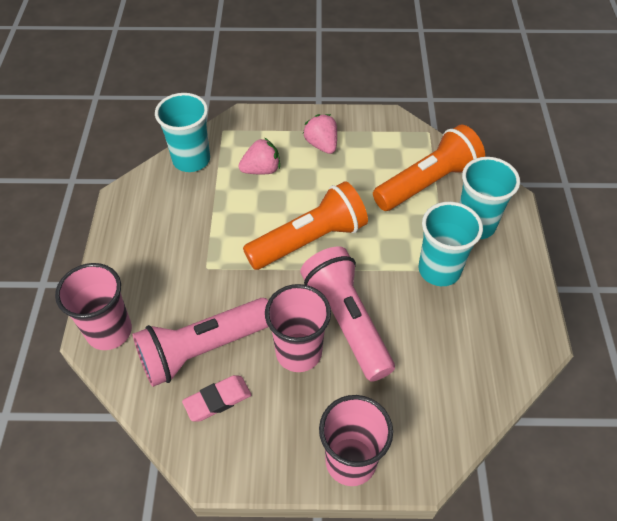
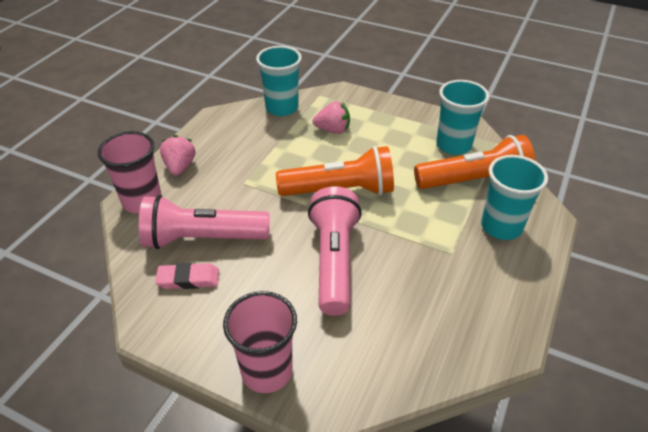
camera: 25 degrees right, 10 degrees down
(298, 352) = (277, 269): pink cup -> none
(321, 145) = (395, 127): pink strawberry -> pink strawberry (180, 167)
(439, 270) = (444, 250): turquoise cup -> turquoise cup (453, 145)

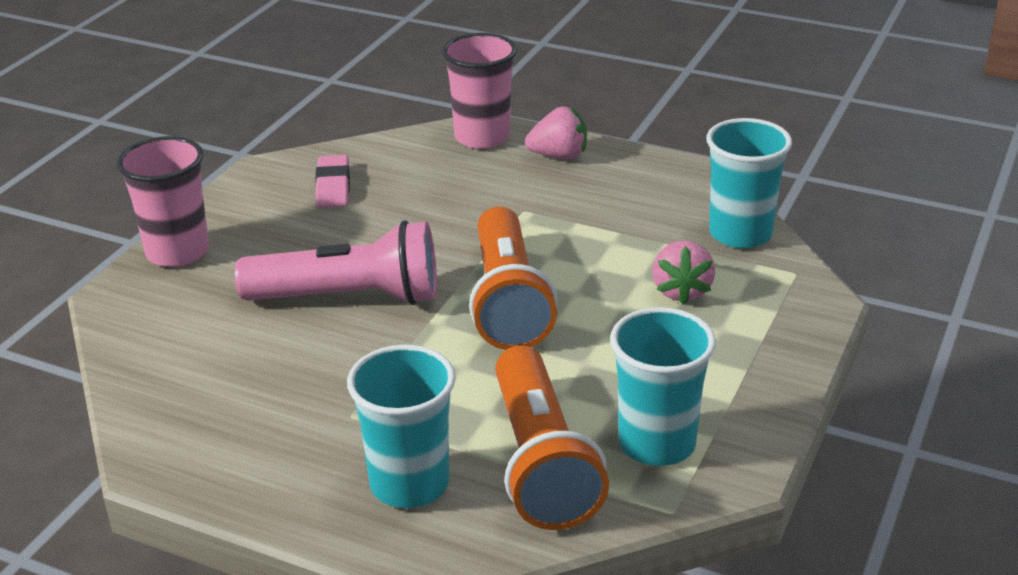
camera: 90 degrees right, 10 degrees down
(202, 239) = (405, 189): pink flashlight -> none

